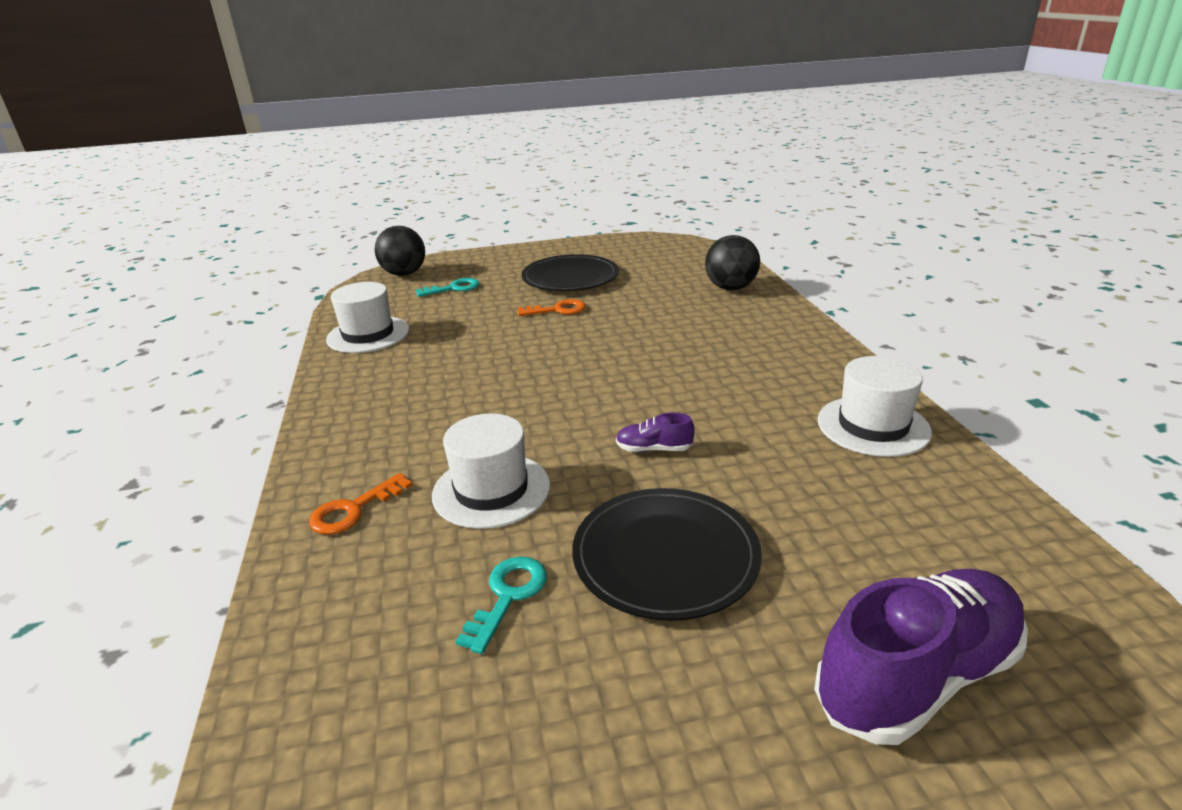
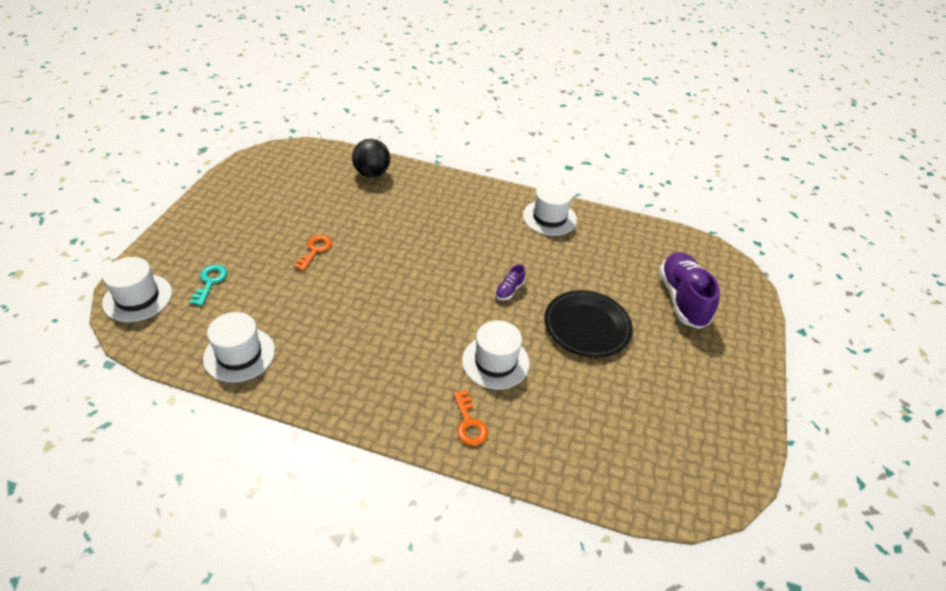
camera: 65 degrees left, 15 degrees up
(404, 274) = (137, 298): black ball -> white hat
(507, 596) = (578, 386): turquoise key -> none
(570, 278) = (270, 222): black plate -> none

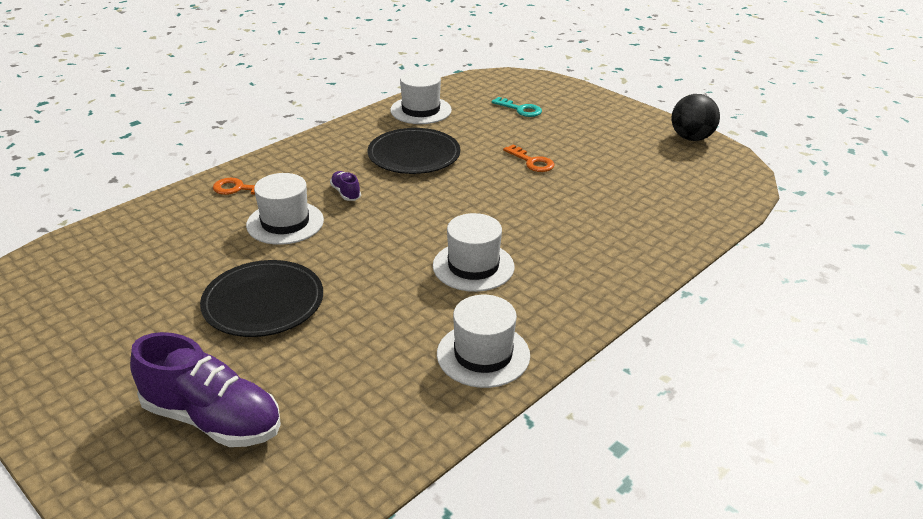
camera: 120 degrees right, 10 degrees down
(137, 298) = (522, 82): white hat -> white hat (473, 266)
(340, 325) = (414, 155): none -> black plate
(372, 173) = (668, 226): black ball -> black ball (691, 138)
(509, 290) = (371, 265): purple shoe -> purple shoe (346, 193)

